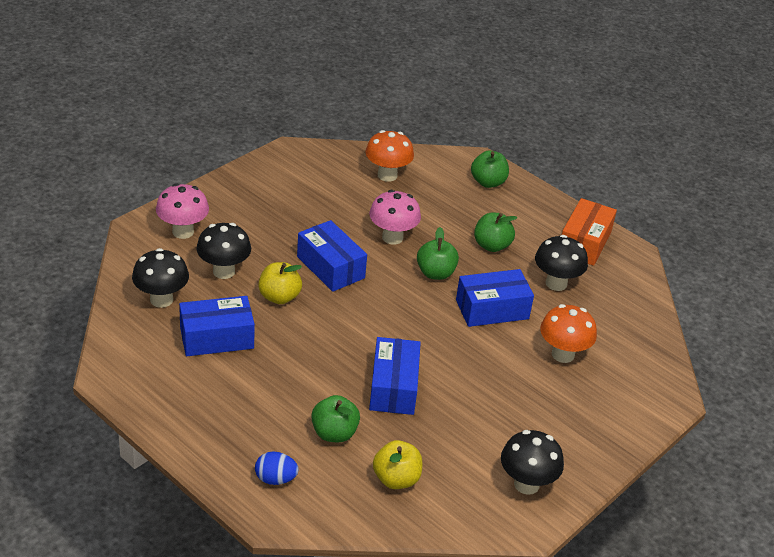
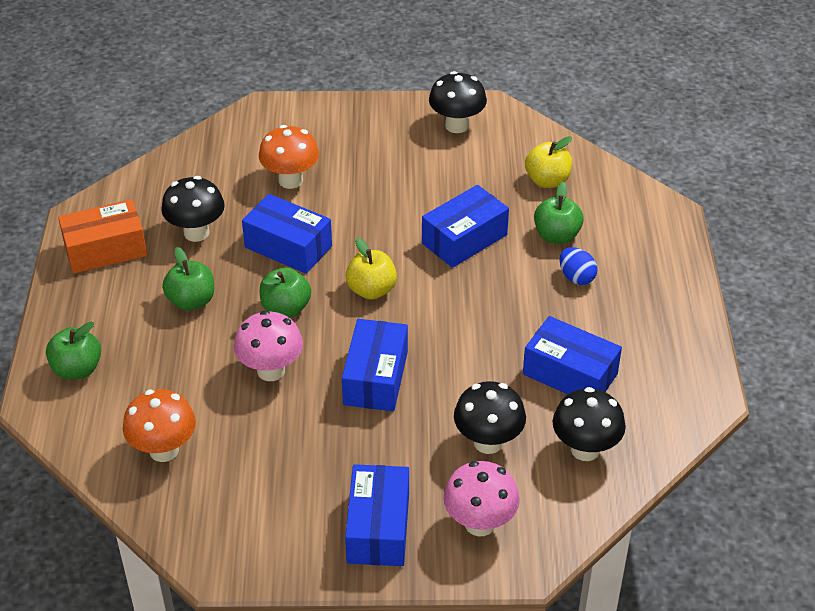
camera: 130 degrees left, 5 degrees up
(234, 202) = (378, 528): none -> blue box
(275, 479) = (640, 232): blue egg -> blue egg (576, 277)
(279, 297) = (464, 378): yellow apple -> yellow apple (371, 290)

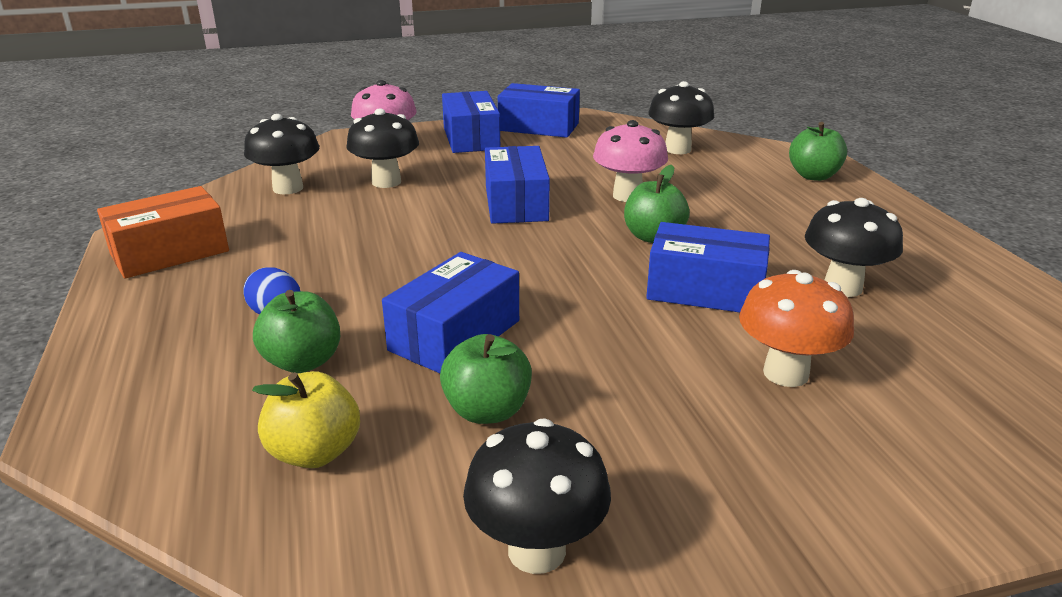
camera: 165 degrees right, 15 degrees down
(105, 249) = (928, 256): orange box -> orange box (170, 252)
(164, 450) = (677, 149): orange mushroom -> black mushroom
(191, 301) = (766, 229): green apple -> green apple (487, 410)
(371, 290) = (561, 264): yellow apple -> none
(570, 374) = (298, 230): blue box -> blue box (538, 127)

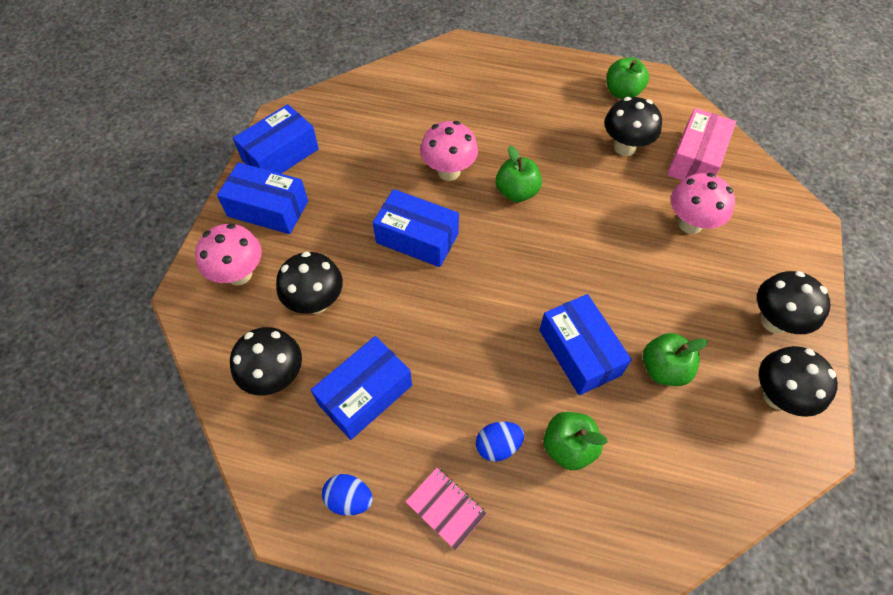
camera: 60 degrees left, 30 degrees up
(170, 252) = (349, 499): orange box -> blue egg
(179, 304) = (445, 508): none -> pink notebook
(315, 452) = (666, 468): yellow apple -> none
(677, 149) = (393, 102): black mushroom -> black mushroom (774, 321)
(705, 290) = (595, 206): blue box -> blue box (365, 395)
(785, 373) = (690, 224): orange mushroom -> pink mushroom
(813, 176) = (486, 66): green apple -> green apple (622, 92)
(921, 349) = (695, 159): none -> pink box

